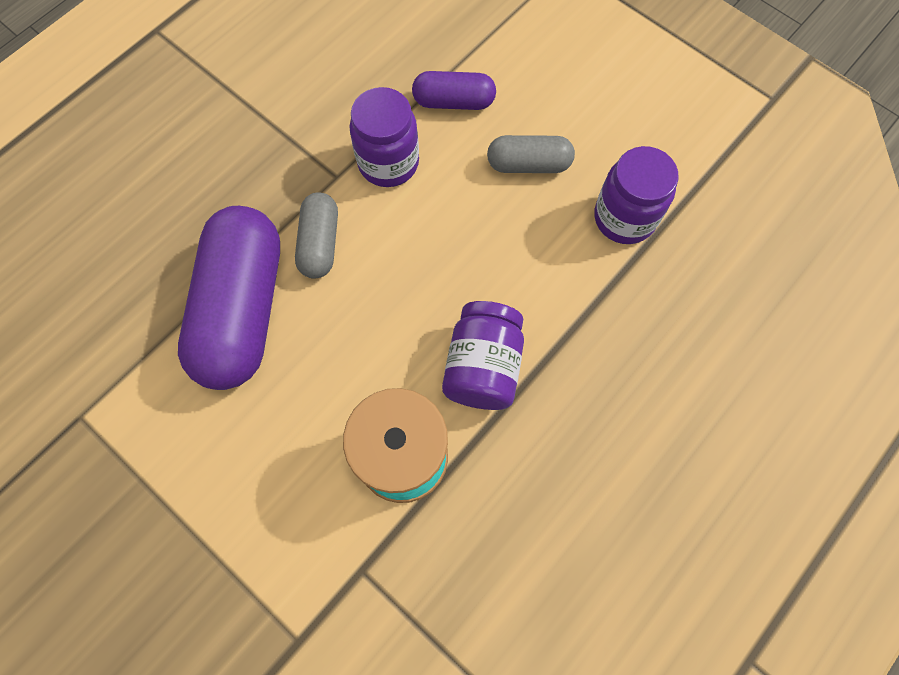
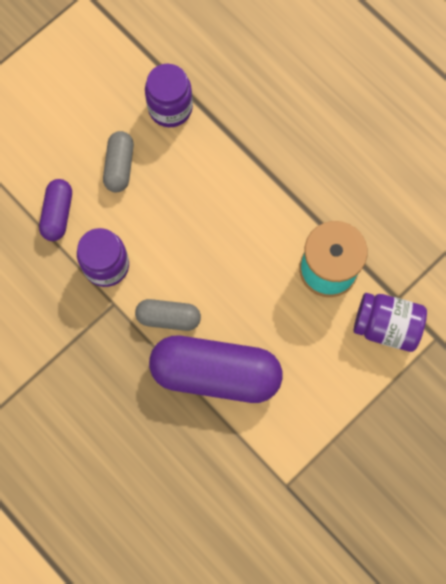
camera: 85 degrees left, 5 degrees up
(482, 367) = (271, 213): purple jar -> purple jar (386, 326)

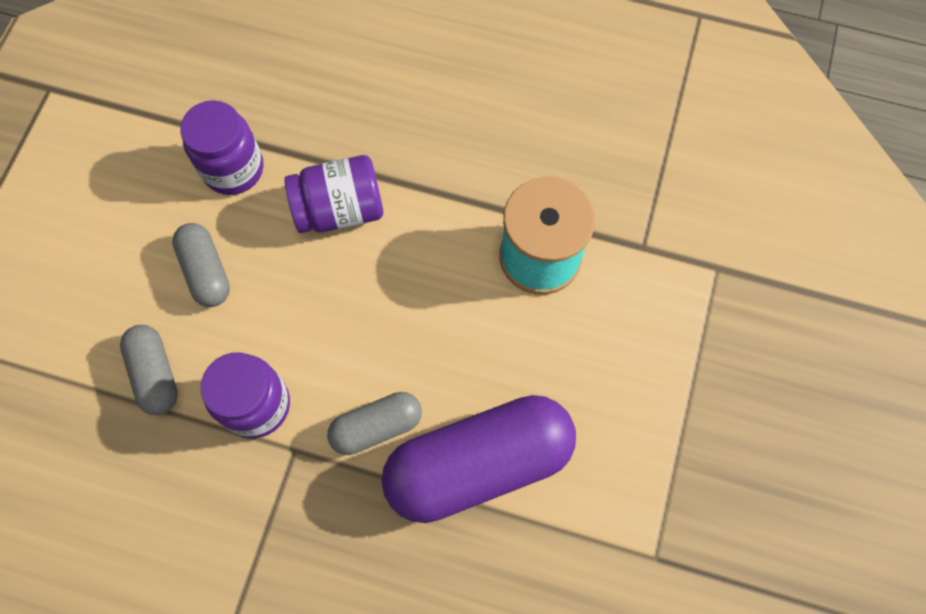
camera: 30 degrees left, 5 degrees down
(58, 214) = (155, 374): purple capsule -> grey capsule
(386, 326) = (650, 286): purple jar -> purple jar (340, 209)

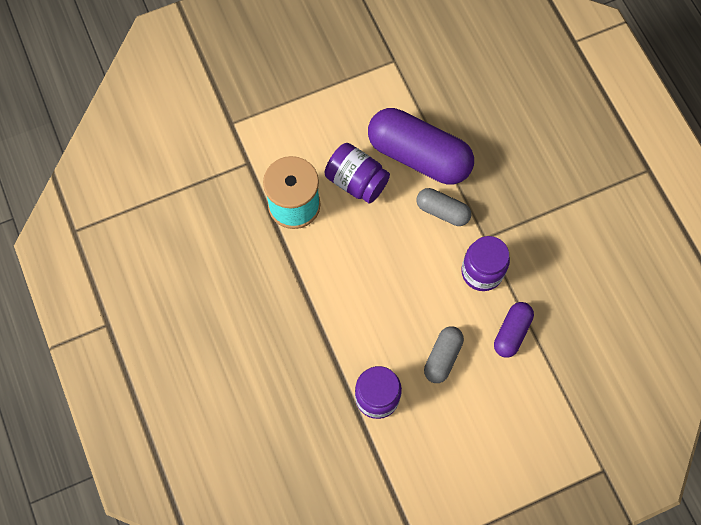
camera: 130 degrees left, 0 degrees up
(155, 374) = (511, 332): grey capsule -> purple capsule
(340, 209) = (352, 321): purple jar -> purple jar (356, 181)

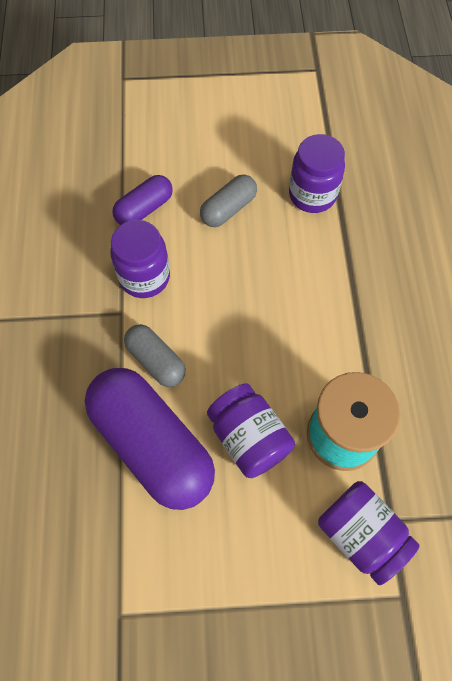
camera: 160 degrees left, 5 degrees down
(265, 148) = (361, 535): none -> purple jar

